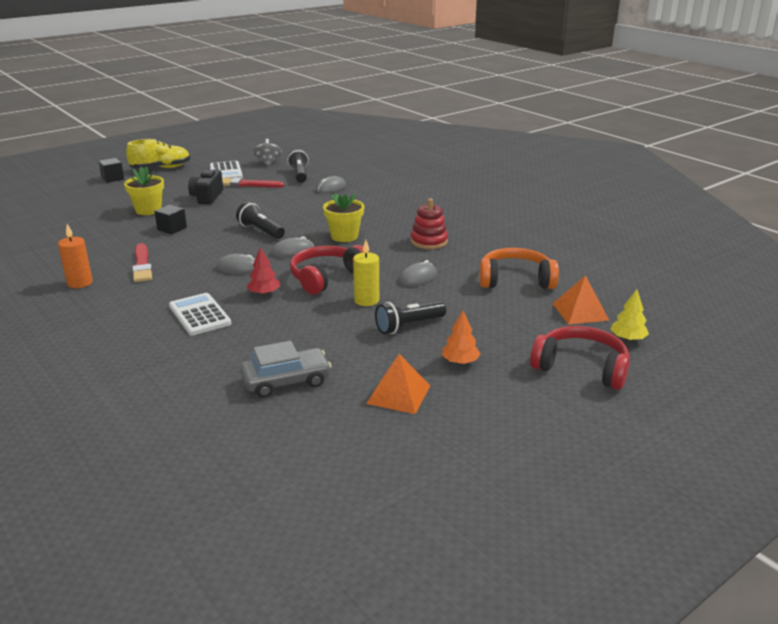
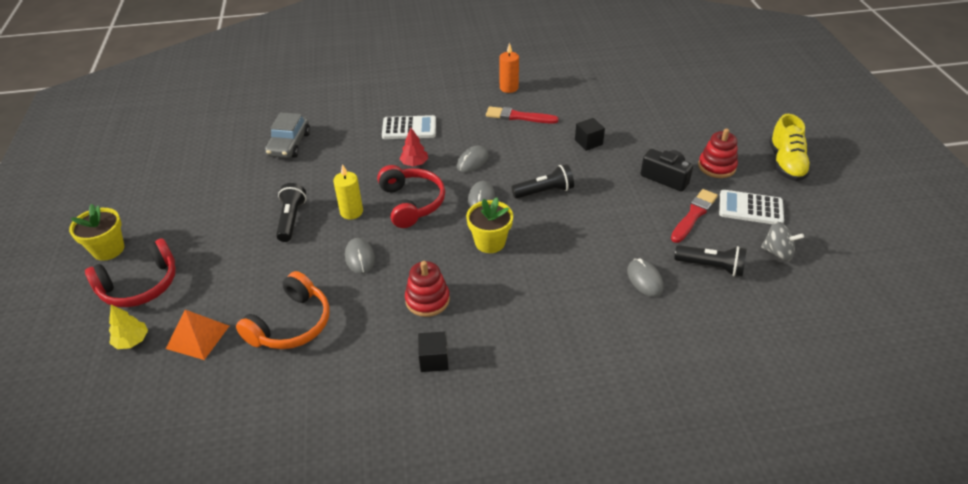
camera: 120 degrees right, 15 degrees up
(112, 178) = (760, 128): black cube -> black cube (434, 360)
(148, 210) = (647, 136): yellow flower pot -> yellow flower pot (108, 249)
(179, 185) = (716, 166): none -> red stacking toy
(398, 394) = (223, 183): orange pyramid -> none
(460, 362) = (221, 225): orange tree -> none

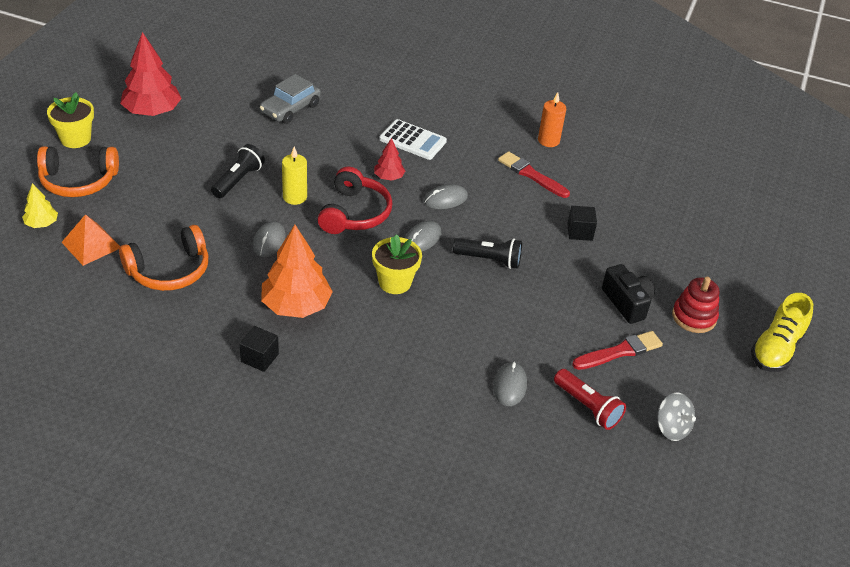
camera: 25 degrees right, 0 degrees up
(140, 285) = (78, 181): red headphones -> orange headphones
(166, 196) = (152, 111): none -> red tree
(427, 300) = (296, 306): red stacking toy -> orange tree
(711, 267) = (587, 407): black flashlight -> red flashlight
(750, 208) = (687, 374): white calculator -> none

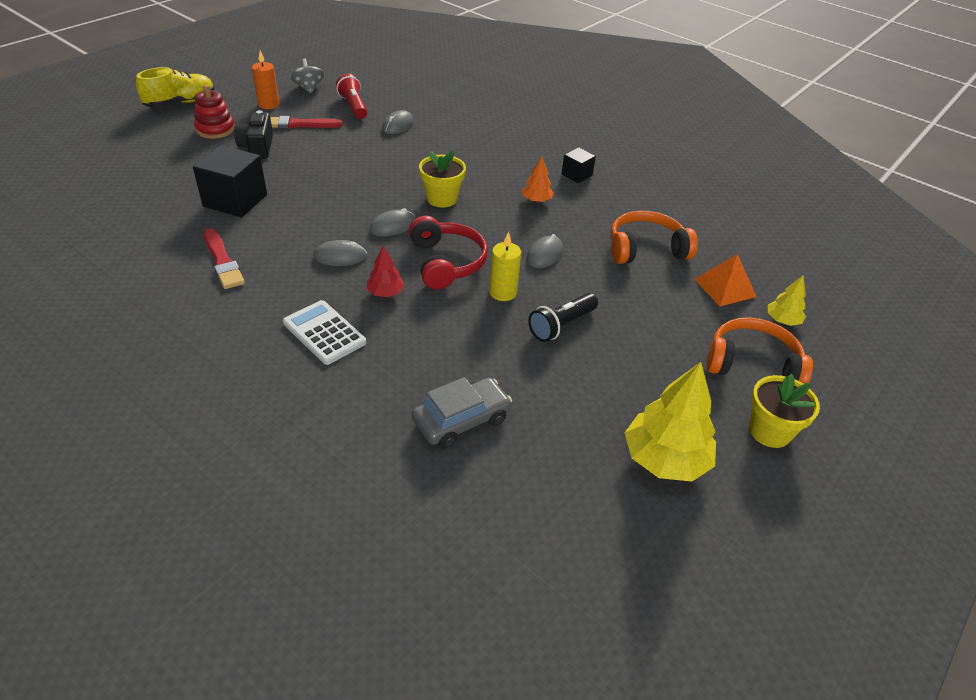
camera: 160 degrees left, 0 degrees up
(152, 111) = (665, 459): red tree -> yellow tree
(296, 306) = (536, 200): orange tree -> orange tree, size x0.51
(354, 213) = (446, 262): red headphones -> red headphones turned 135 degrees clockwise
(489, 260) = (343, 197): black flashlight -> none
(548, 140) = (156, 296): orange candle -> orange candle (268, 104)
(579, 232) = (235, 200): black cube -> black cube, size x1.85

